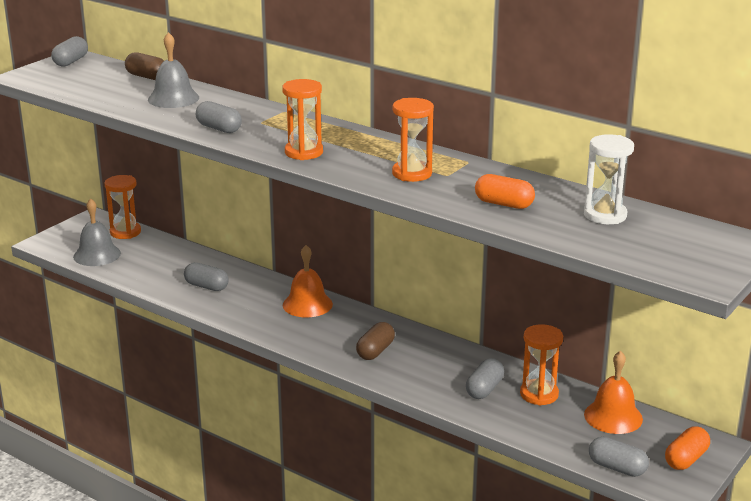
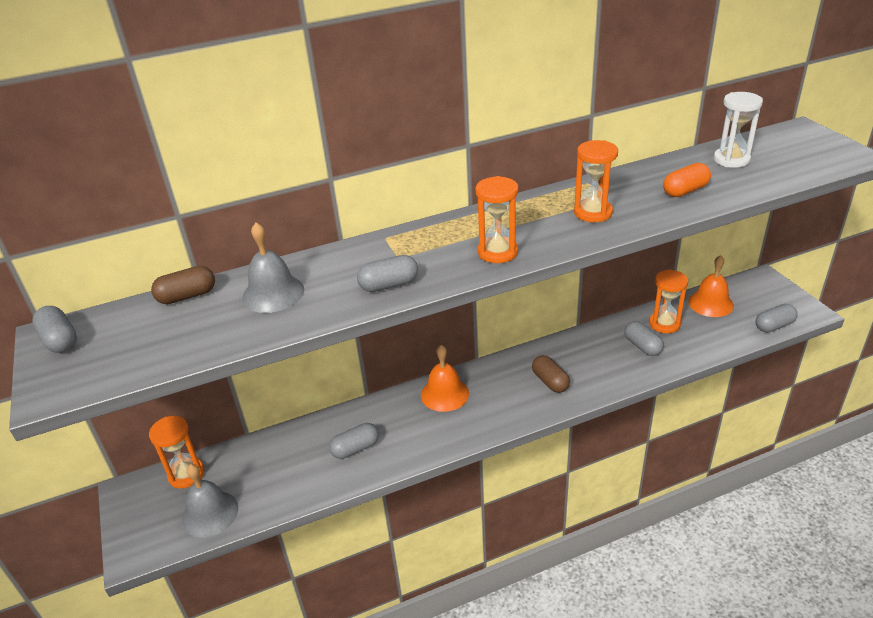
camera: 55 degrees left, 10 degrees up
(686, 459) = (776, 295): orange capsule -> none

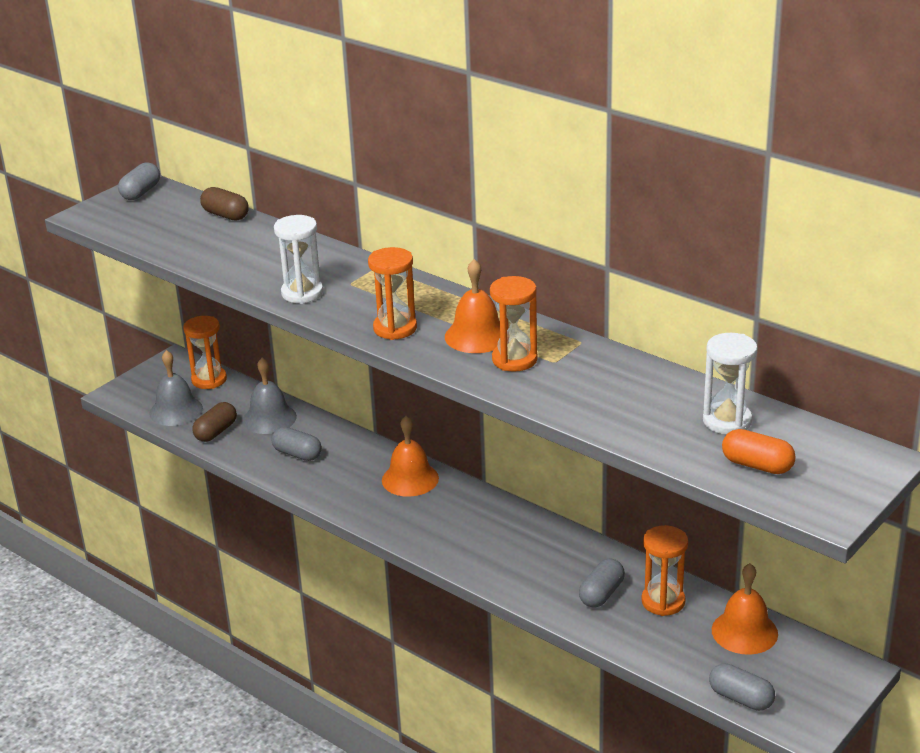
camera: 60 degrees right, 5 degrees down
(273, 293) = (254, 248): grey bell -> grey bell (269, 418)
(389, 285) = (302, 293): grey capsule -> white hourglass
(543, 219) = (477, 336): none -> orange bell
(550, 381) = (482, 542): brown capsule -> brown capsule (216, 432)
(685, 191) = (614, 404): orange capsule -> orange capsule (757, 465)

